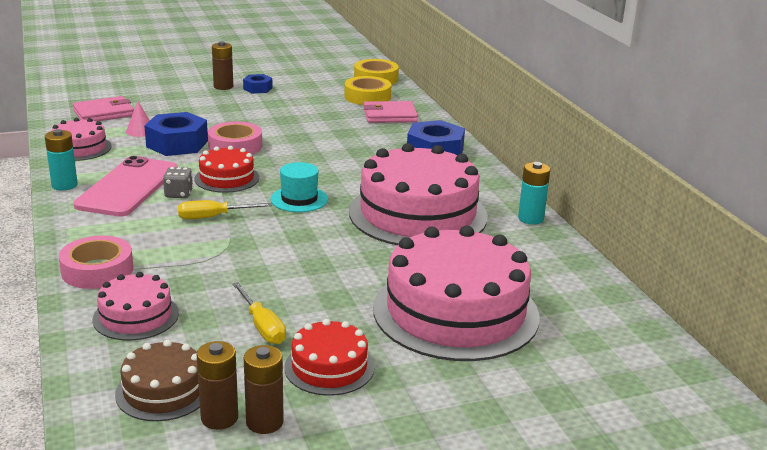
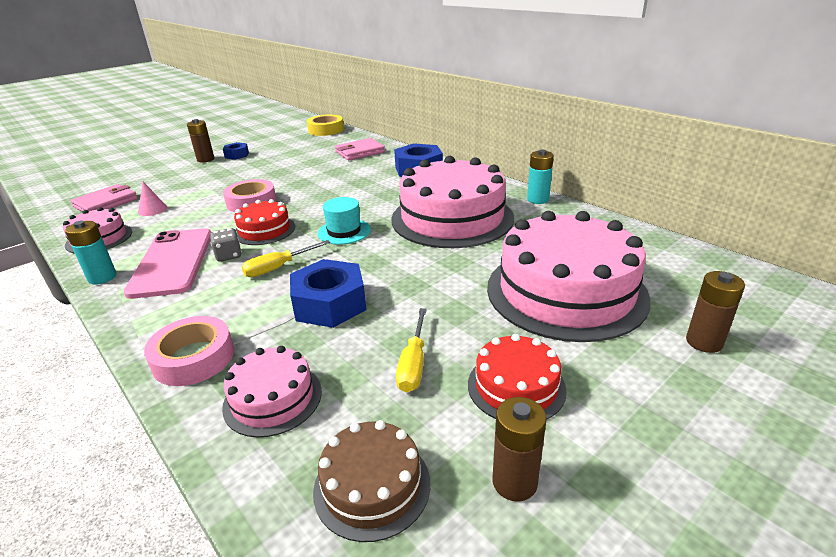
camera: 20 degrees left, 5 degrees up
(177, 144) = (196, 212): blue nut -> blue nut (329, 304)
(219, 418) = (463, 498): brown battery -> brown battery (704, 342)
(262, 326) = (413, 364): yellow screwdriver -> yellow screwdriver turned 60 degrees clockwise
(367, 97) = (331, 143): yellow tape -> none

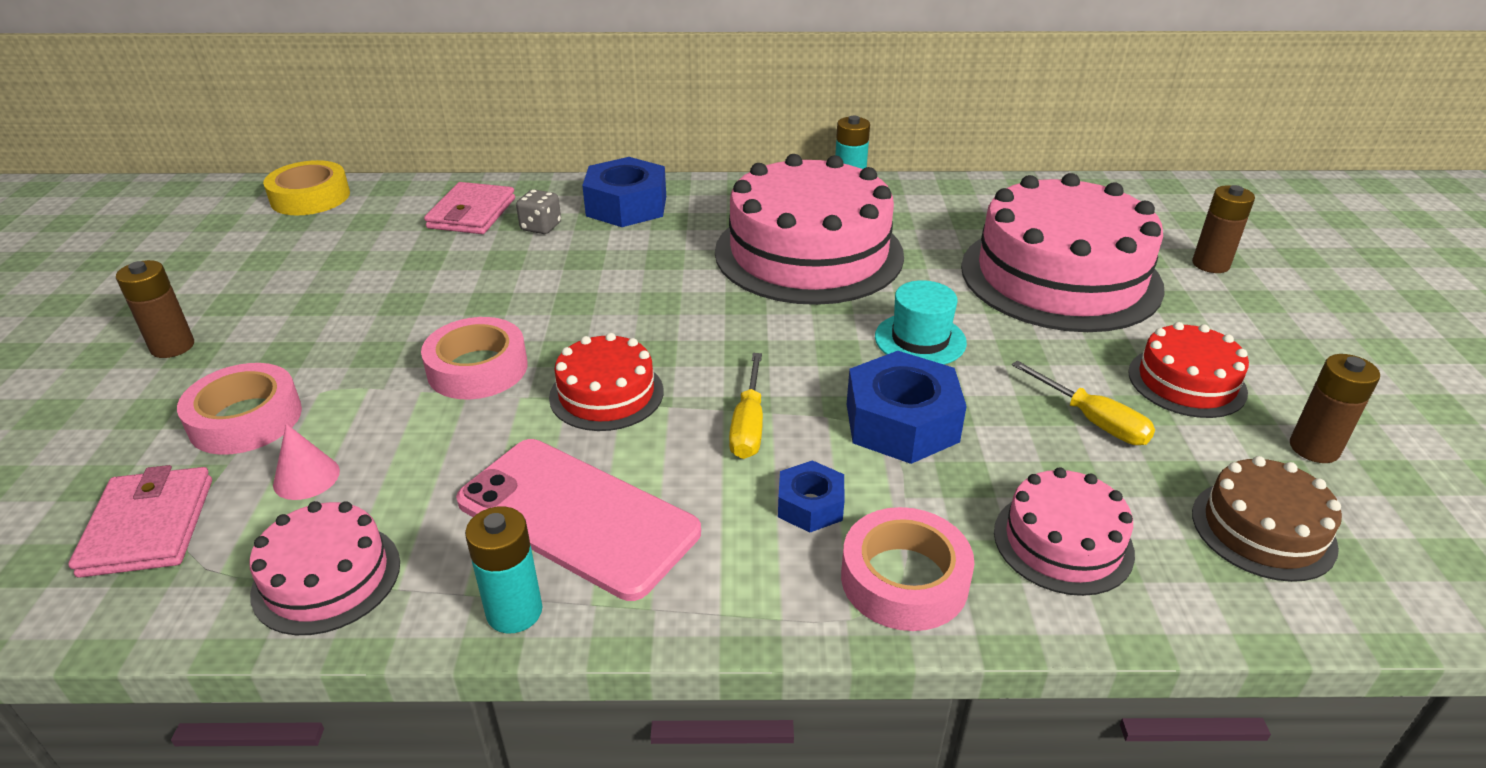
camera: 50 degrees left, 5 degrees up
(176, 187) = (245, 419): none -> pink tape
(228, 255) = (642, 454): grey dice -> grey dice (541, 227)
(237, 155) = (228, 310): blue nut -> blue nut (810, 505)
(344, 231) = (722, 335): turquoise hat -> turquoise hat (920, 340)

